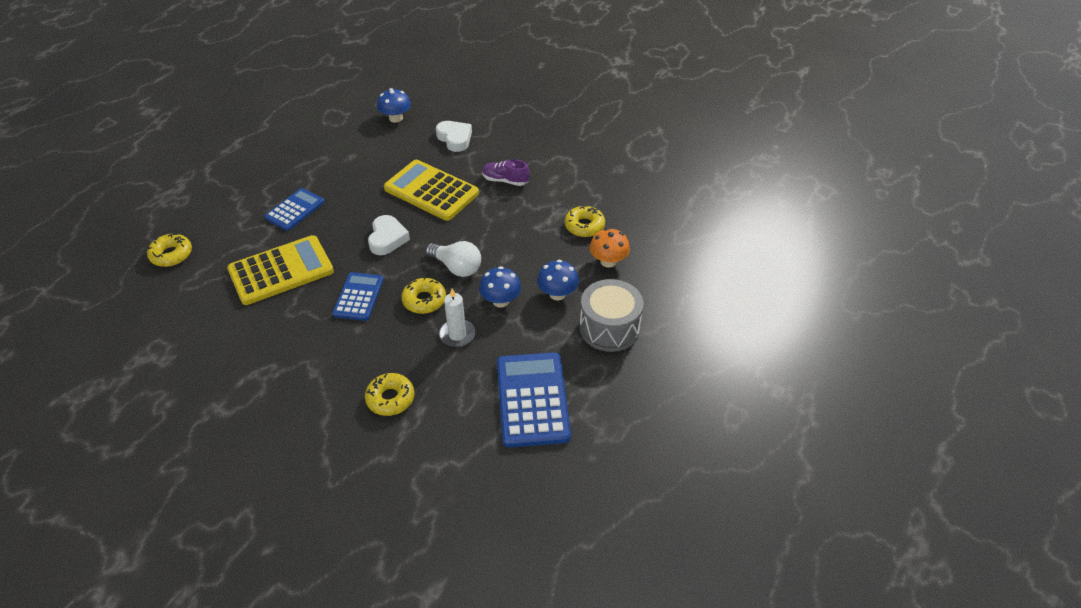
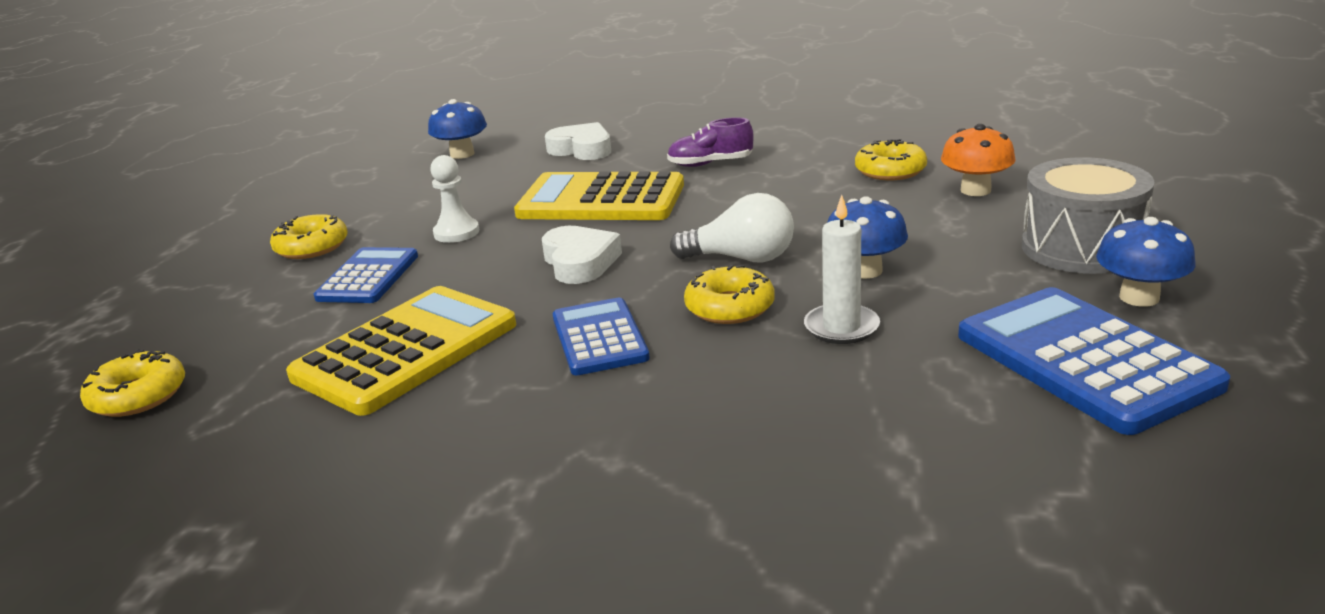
camera: 20 degrees left, 20 degrees down
(351, 190) = (456, 233): none -> white pawn
(390, 398) = (819, 446): yellow donut -> yellow donut (311, 247)
(557, 294) = (947, 239): blue mushroom -> blue mushroom (1139, 297)

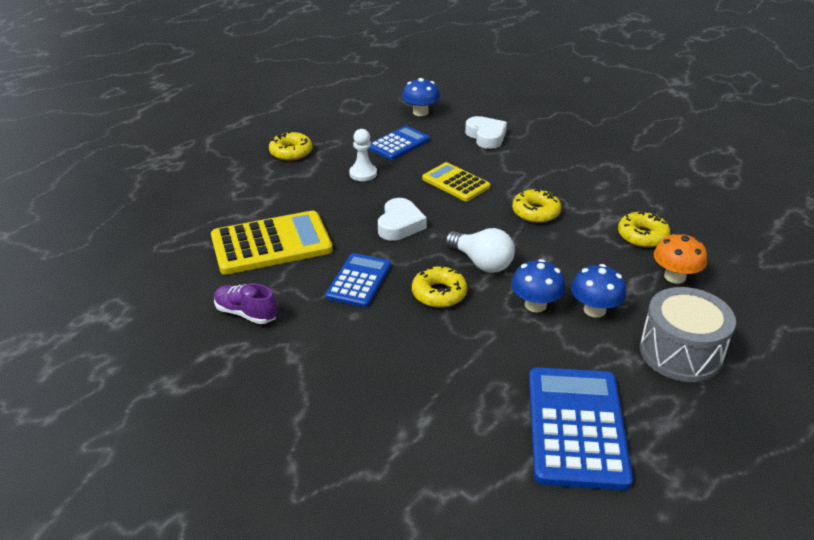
camera: 30 degrees right, 10 degrees up
(138, 396) = (152, 215): yellow donut -> yellow donut (535, 212)
(368, 277) = (297, 186): blue calculator -> blue calculator (399, 144)
(601, 200) = (455, 183): yellow calculator -> yellow calculator, size x0.61
(710, 164) = (544, 181): purple shoe -> purple shoe (246, 313)
(841, 327) = (478, 336): white candle -> none
(1139, 297) = (665, 405): blue mushroom -> blue mushroom (594, 310)

